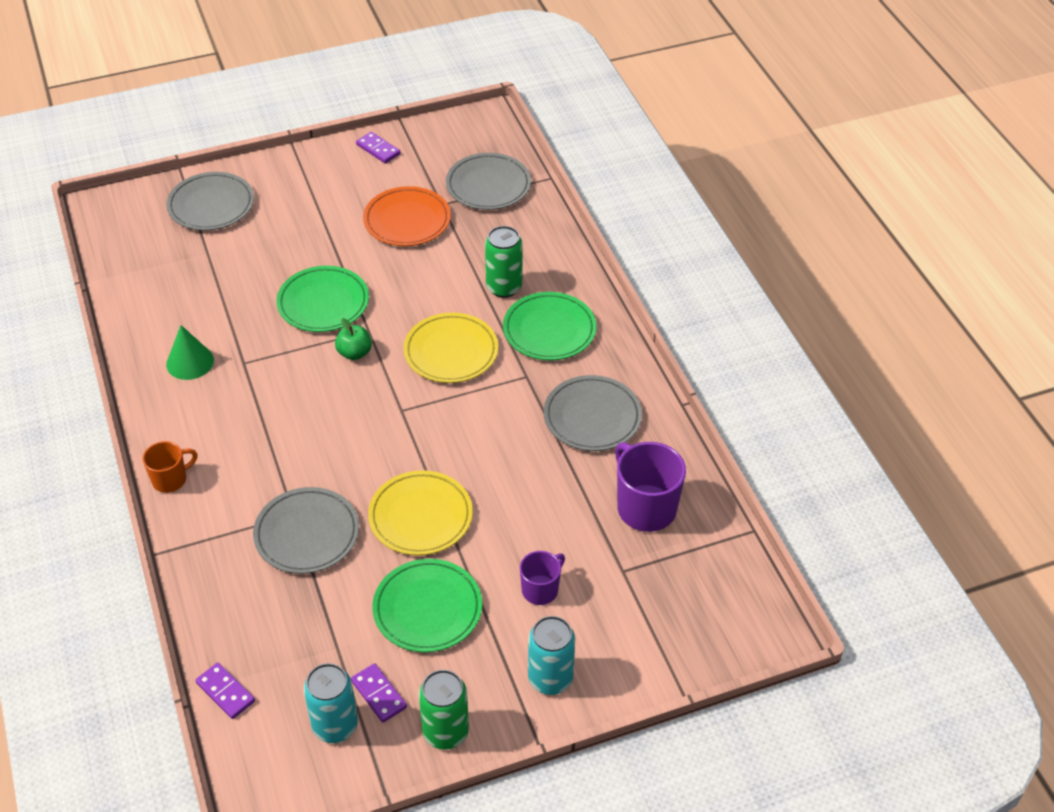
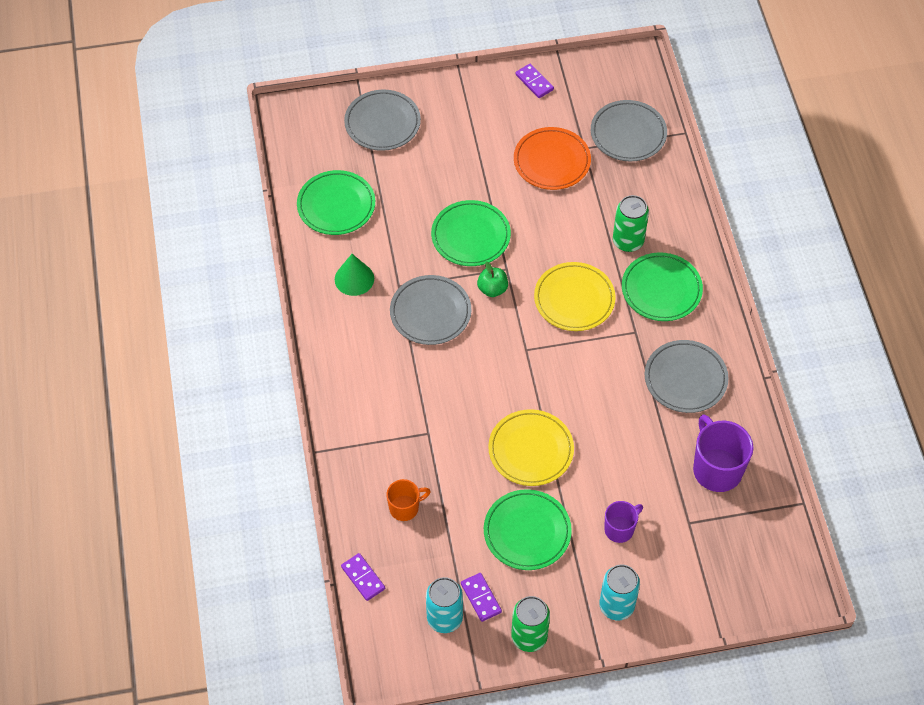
camera: 10 degrees right, 10 degrees up
(163, 291) = (336, 205): none -> green plate
(170, 479) = (332, 387): orange mug -> orange mug (405, 508)
(307, 534) = (437, 452): grey plate -> grey plate (430, 312)

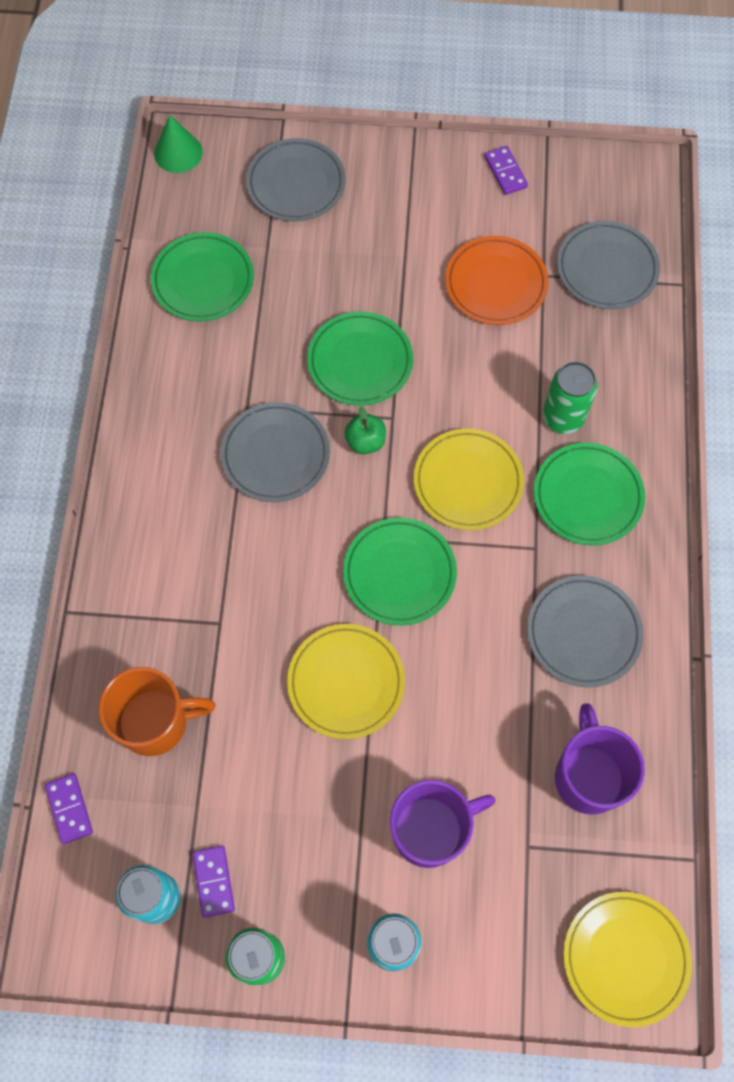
camera: 15 degrees right, 10 degrees up
(354, 279) = (193, 384): green cone -> green cone (178, 153)
(405, 508) = (156, 722): orange mug -> orange mug, size x1.71
(527, 532) = (305, 801): green plate -> green plate (399, 573)
(620, 529) = (430, 830): purple mug -> purple mug, size x1.71
(775, 574) = (625, 958): none -> yellow plate

